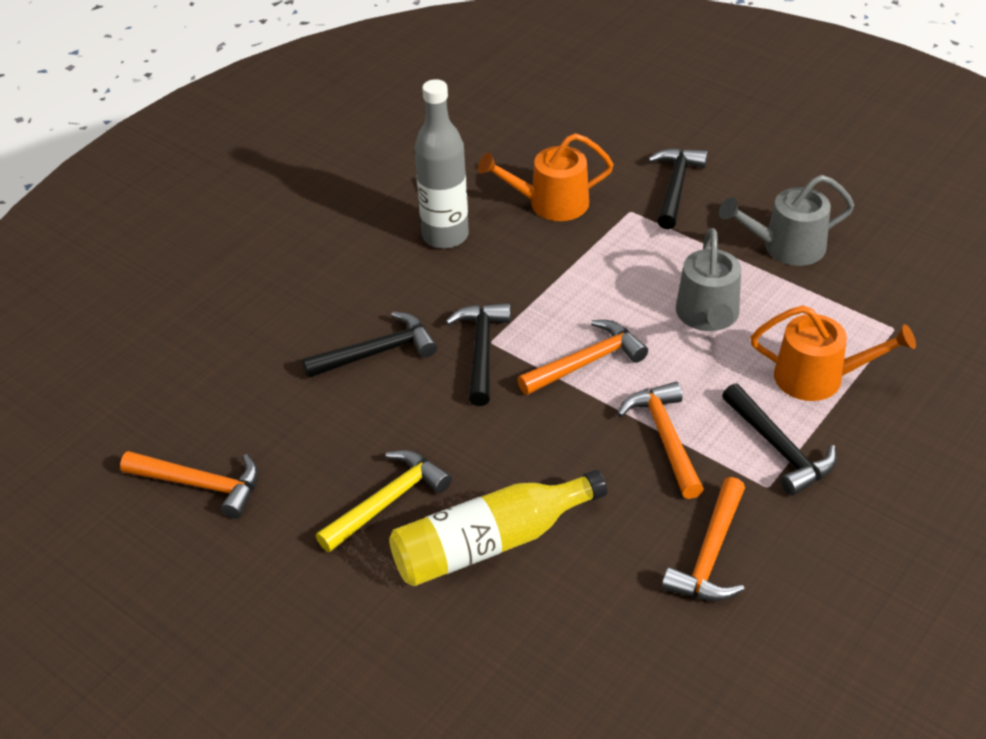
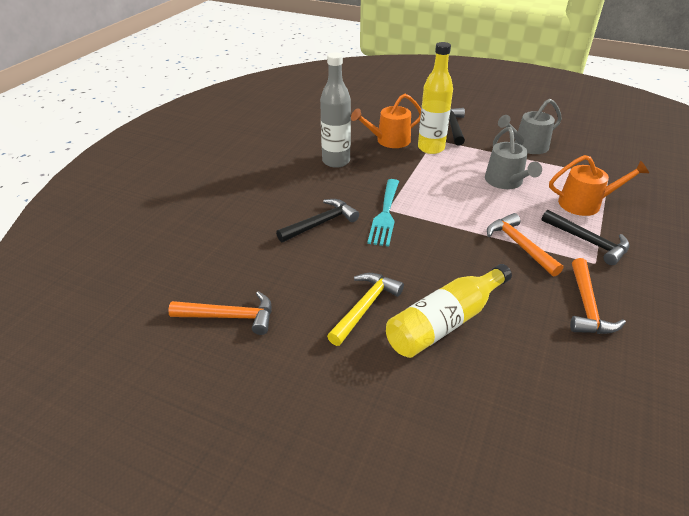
camera: 15 degrees left, 5 degrees down
(481, 351) = (385, 214): black hammer -> turquoise fork
(586, 362) = (450, 213): orange hammer -> none
(615, 229) = (431, 148): none -> yellow bottle

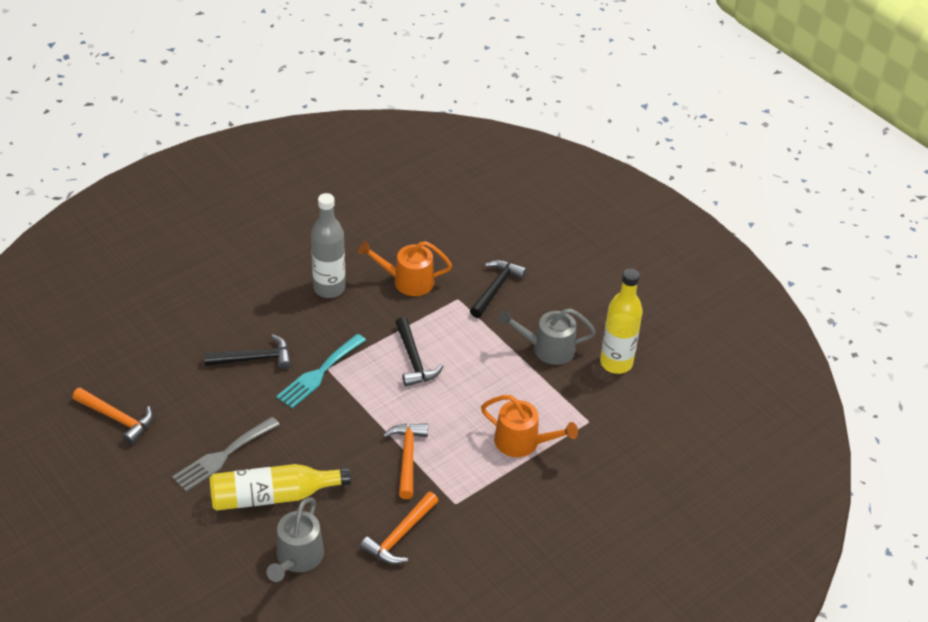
camera: 25 degrees right, 5 degrees up
(365, 307) = (223, 456): yellow hammer -> grey fork
(431, 148) = (442, 309): yellow bottle -> yellow bottle (616, 363)
(506, 182) = (473, 384): grey watering can -> grey watering can (297, 558)
(588, 241) = (474, 481): black hammer -> black hammer (413, 360)

